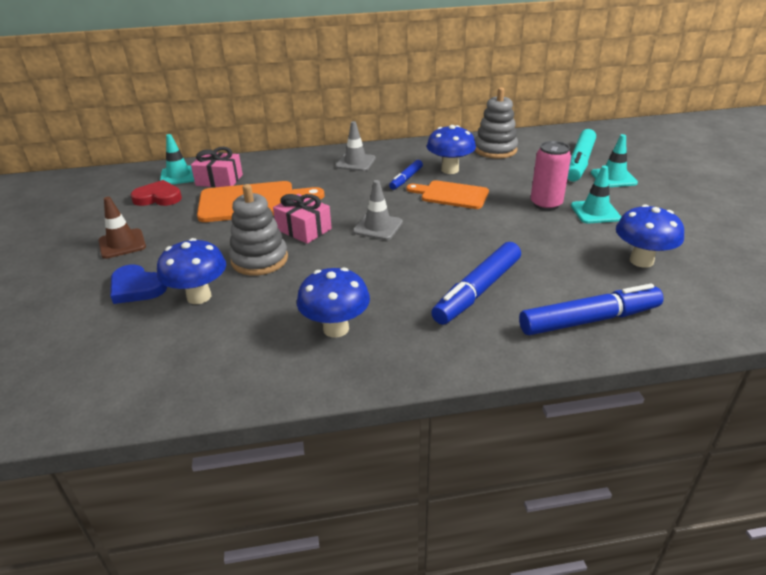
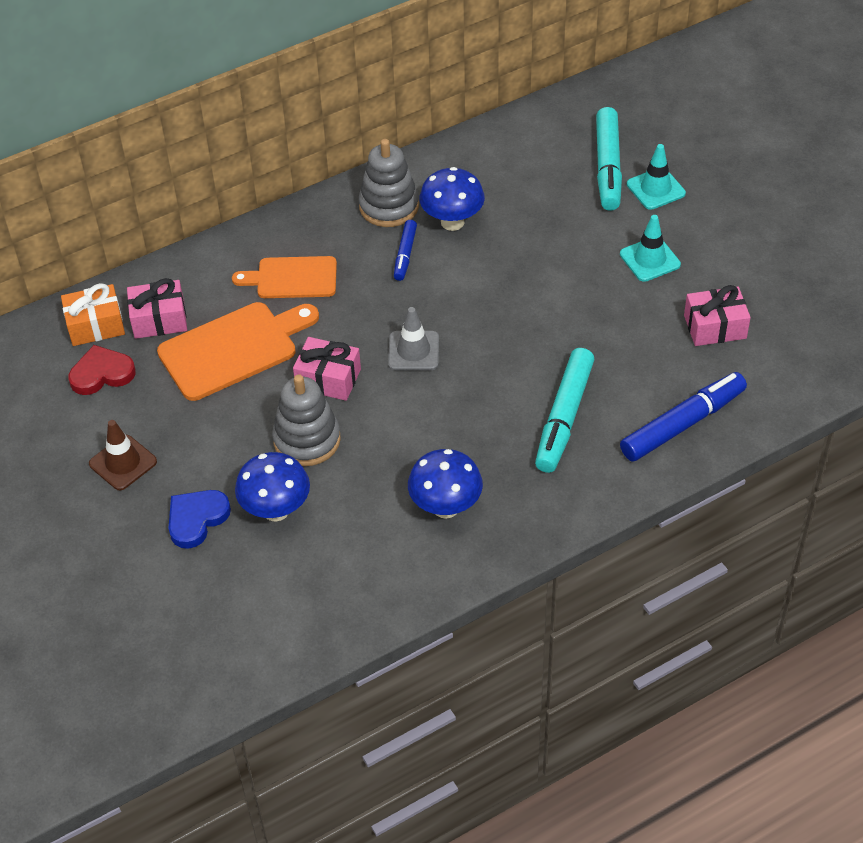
camera: 20 degrees left, 15 degrees up
(136, 288) = (196, 519): blue heart -> blue heart turned 120 degrees clockwise
(179, 176) = (95, 325): turquoise traffic cone -> orange gift
(355, 162) = (321, 237): grey traffic cone -> none
(451, 195) = (474, 271): orange cutting board -> orange cutting board (292, 278)
(477, 291) = (564, 417): blue marker -> turquoise marker
(495, 150) = (494, 164): grey stacking toy -> grey stacking toy (389, 206)
(546, 204) = (591, 259): pink can -> none
(641, 261) = (715, 327): blue mushroom -> pink gift

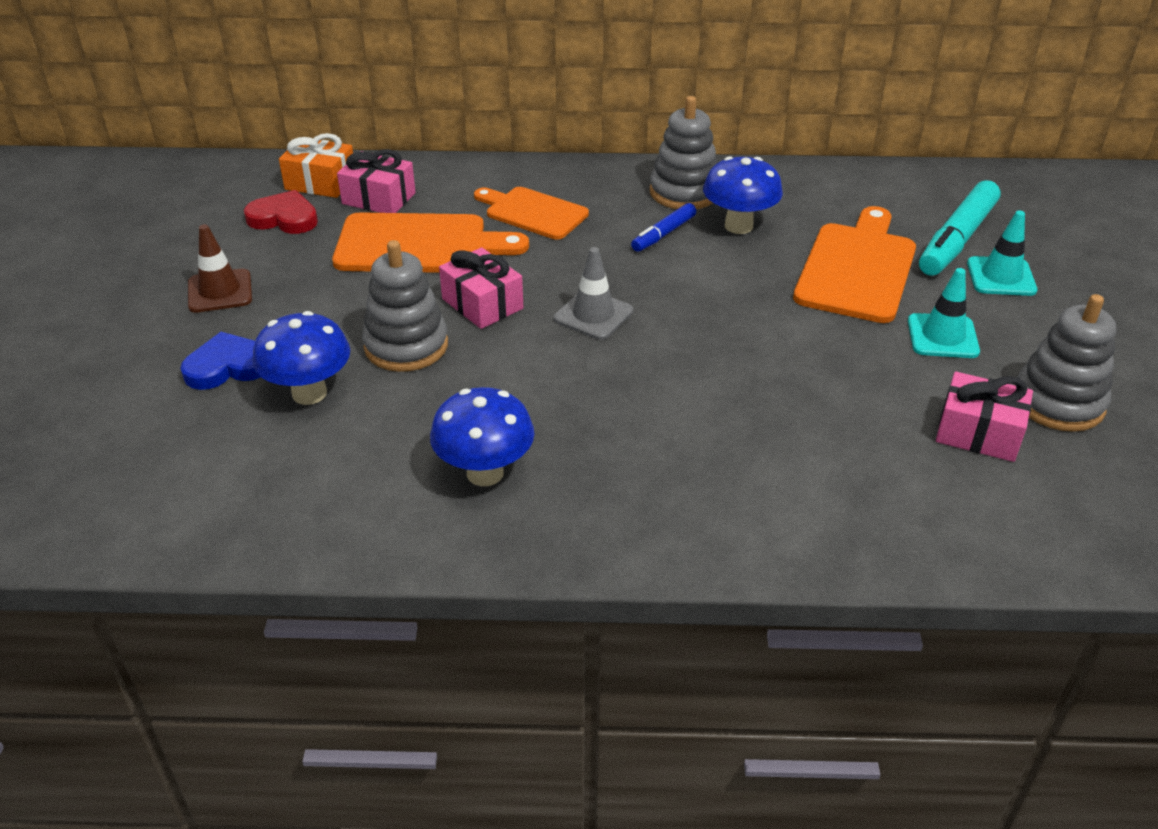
camera: 30 degrees right, 10 degrees down
(559, 225) = (857, 268): none -> orange cutting board
(564, 417) = (706, 445): turquoise marker -> none
(682, 424) = (854, 517): blue marker -> none
(746, 280) = (1058, 402): none -> grey stacking toy

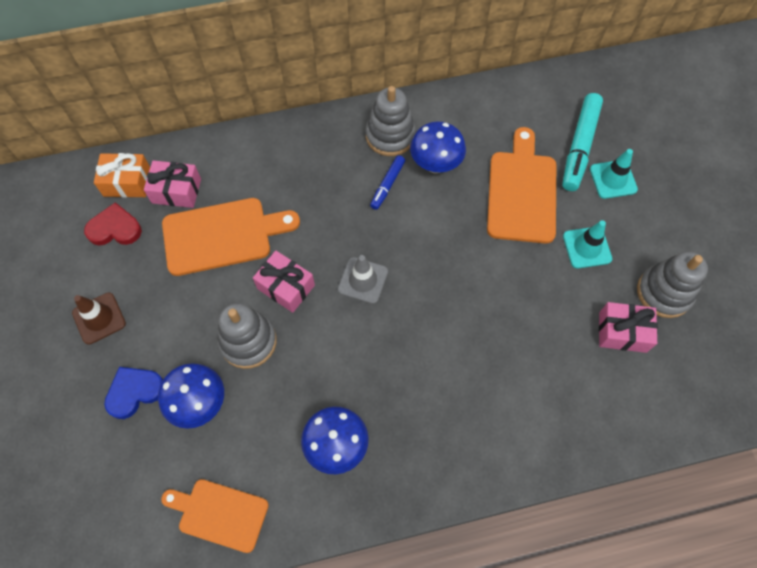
camera: 15 degrees left, 25 degrees up
(532, 212) = (291, 182): orange cutting board -> orange cutting board (219, 514)

